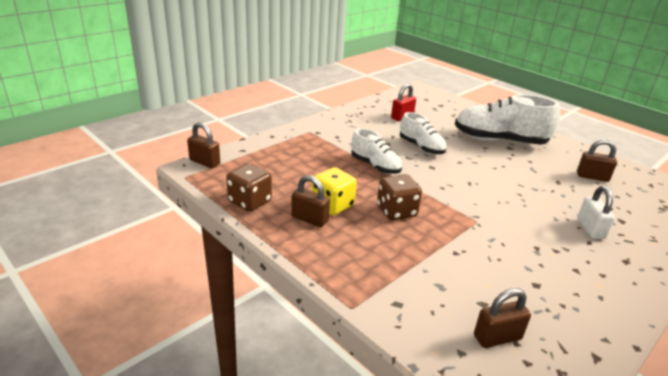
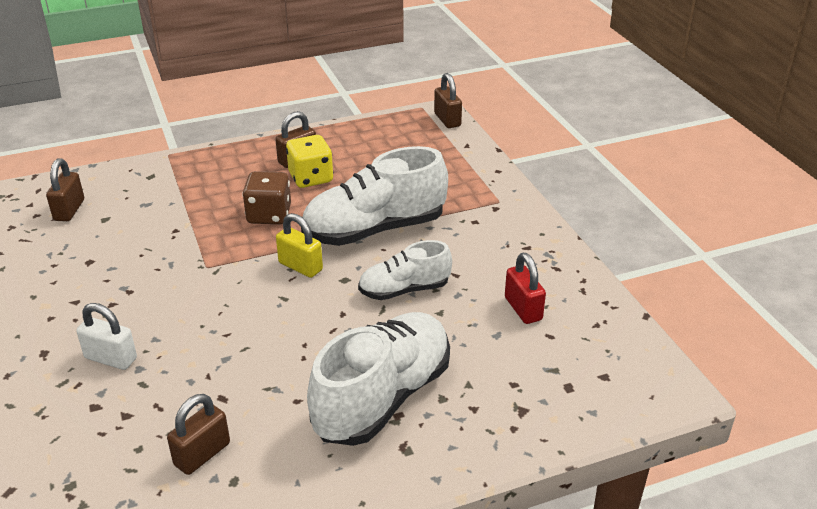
camera: 115 degrees right, 5 degrees up
(205, 162) = (447, 120): brown padlock -> brown padlock turned 75 degrees counterclockwise
(250, 201) = (351, 134): brown dice -> none
(375, 166) = (374, 230): white shoe -> white shoe, size x1.73
(437, 184) = (300, 266): none -> yellow padlock

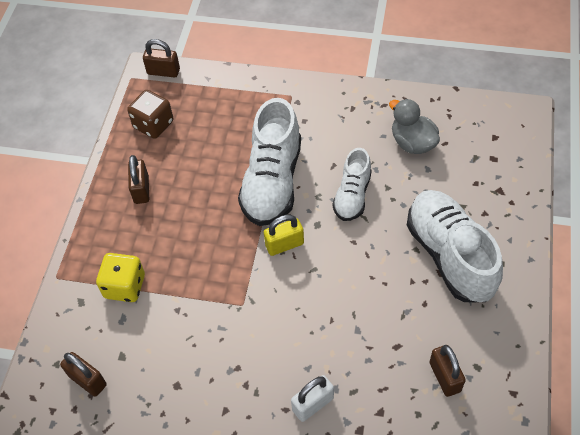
camera: 55 degrees left, 20 degrees up
(269, 215) = (205, 239): brown dice -> brown dice (153, 125)
(311, 178) = (174, 191): yellow dice -> yellow dice (125, 286)
(523, 309) = (412, 143): red padlock -> grey duck

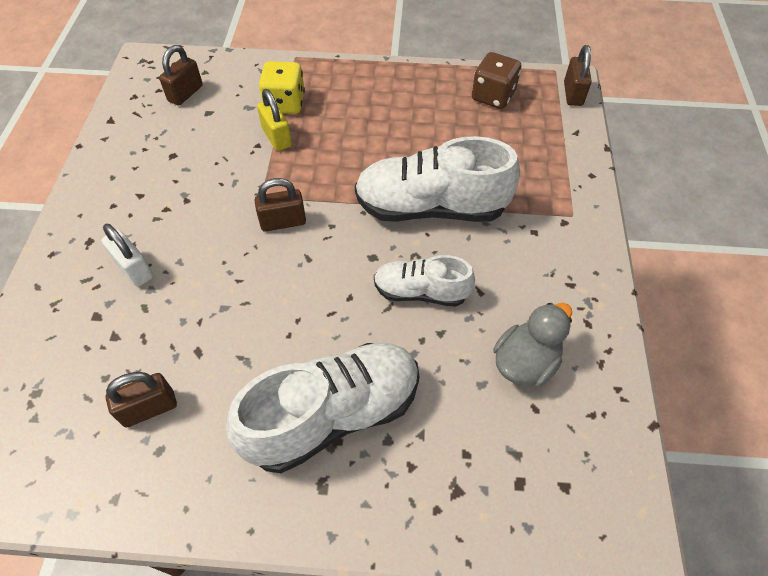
camera: 80 degrees right, 0 degrees up
(141, 190) = (403, 99): brown padlock -> brown padlock (283, 222)
(284, 244) = (341, 227): yellow padlock -> yellow padlock (277, 137)

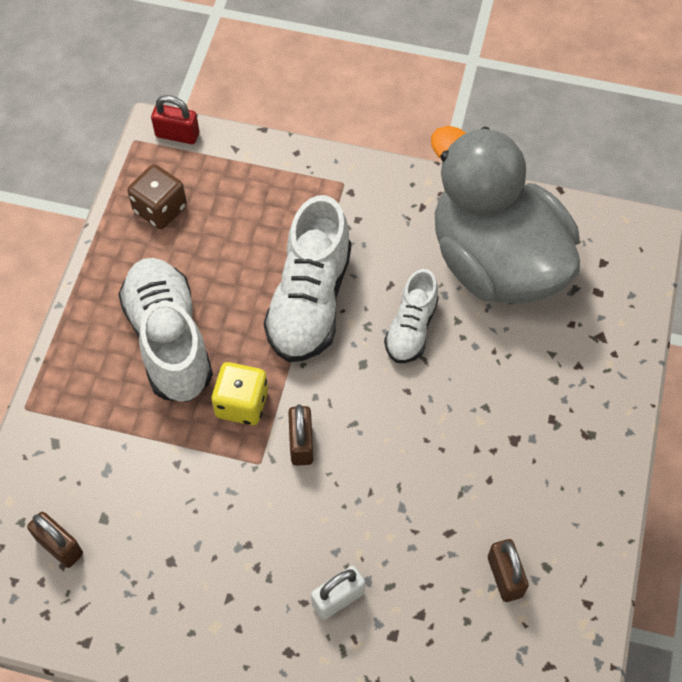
camera: 80 degrees left, 5 degrees up
(277, 137) = (169, 441): yellow padlock -> none
(285, 103) = (112, 427): yellow dice -> yellow dice (242, 404)
(333, 415) = (527, 418): white shoe -> white shoe (169, 340)
(525, 362) = (495, 262): grey duck -> grey duck, size x2.35
(573, 94) = (177, 135): brown padlock -> red padlock

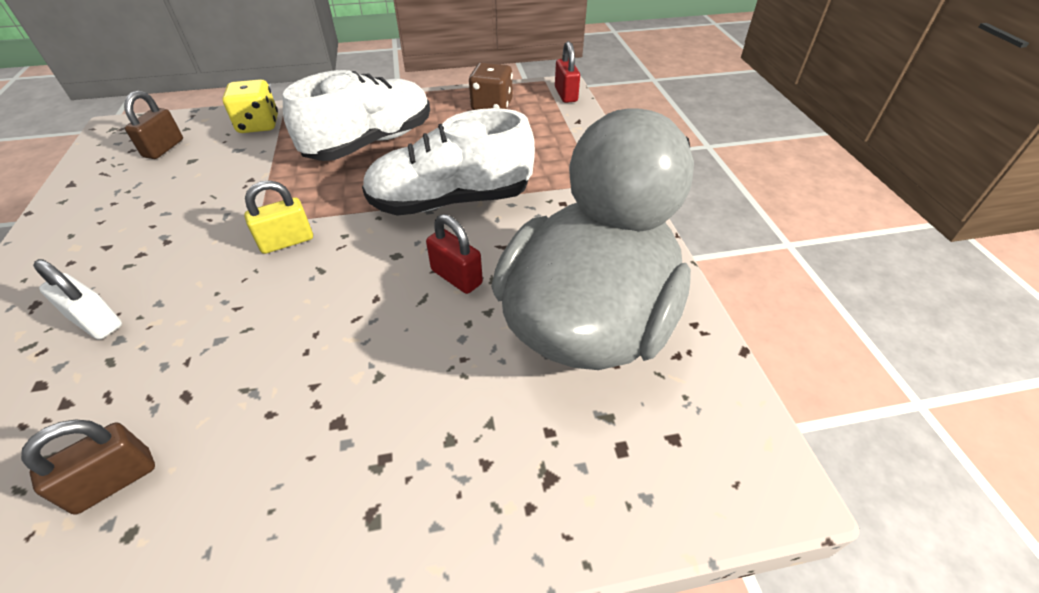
camera: 65 degrees right, 15 degrees down
(242, 404) = (321, 195): yellow dice -> yellow dice (259, 125)
(301, 443) = (287, 241): brown padlock -> yellow padlock
(411, 328) = (456, 277): white shoe -> red padlock

